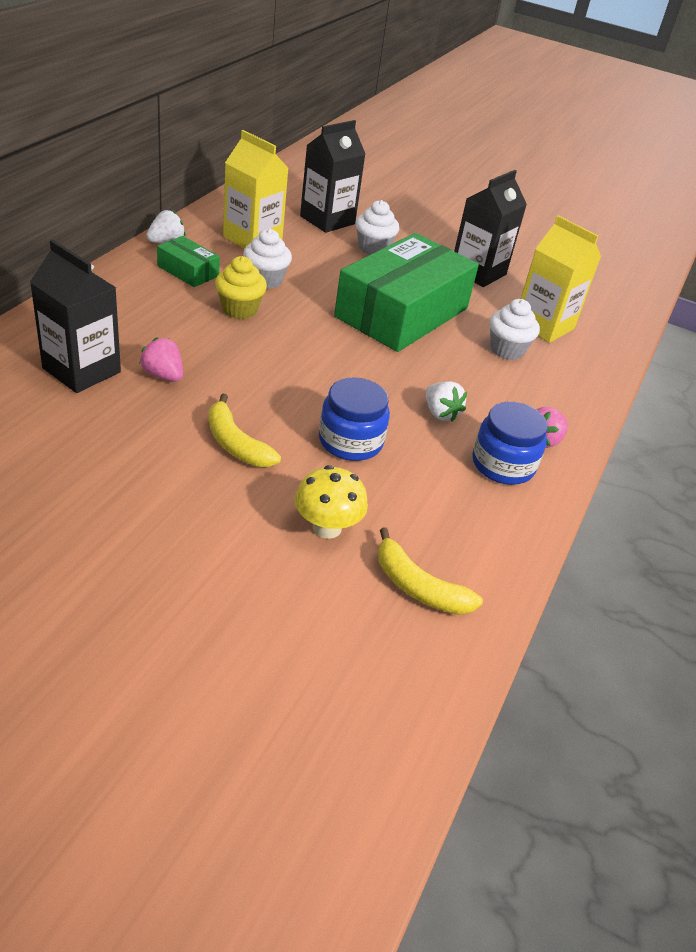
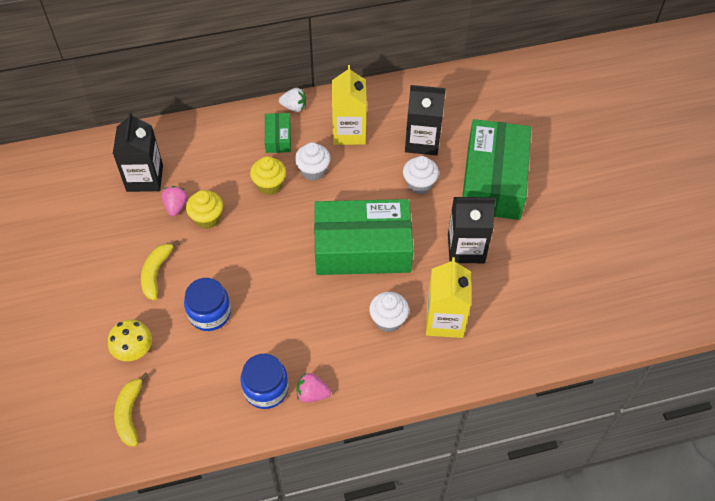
camera: 55 degrees right, 15 degrees up
(217, 367) = (207, 218): none -> yellow cupcake
(423, 222) = (493, 180): none -> green box
(440, 413) = (280, 332): white strawberry -> none

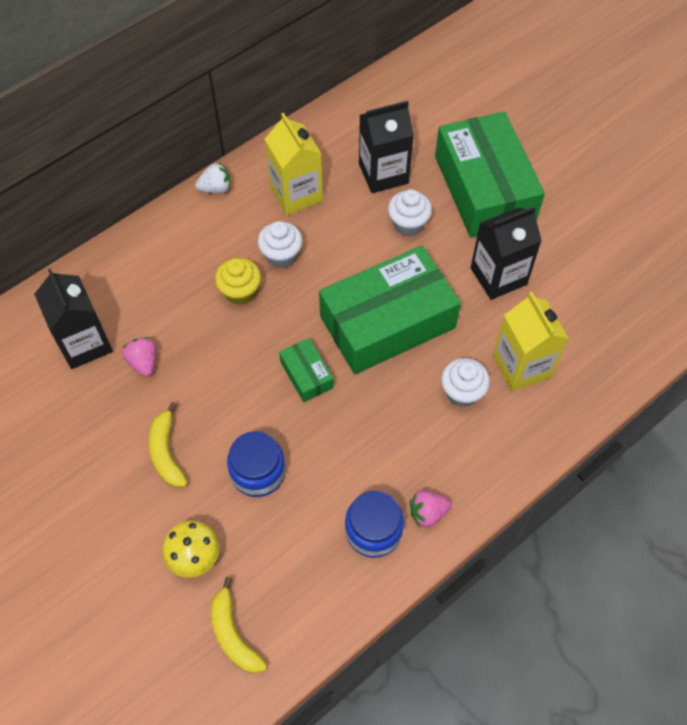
camera: 25 degrees left, 5 degrees up
(207, 218) = (190, 361): yellow cupcake -> none
(278, 138) = (218, 232): green box -> green box (306, 375)

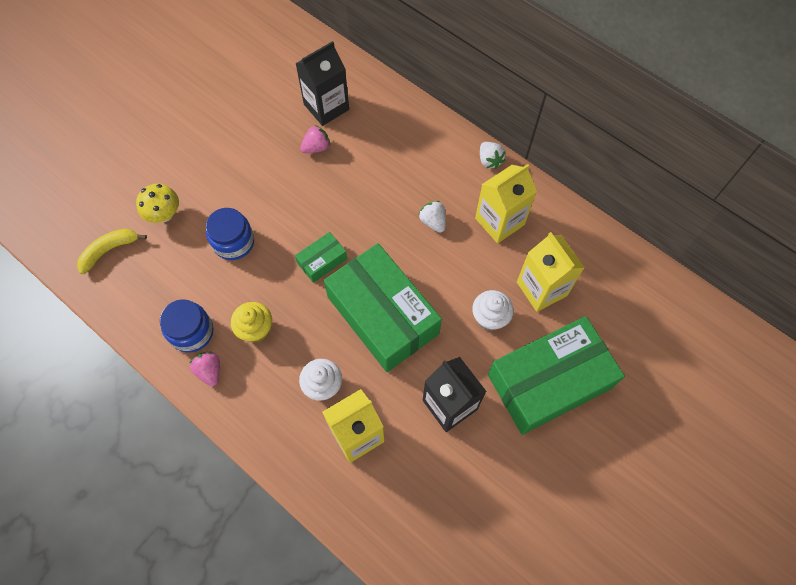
camera: 80 degrees right, 5 degrees up
(166, 452) = (244, 179): yellow banana -> none
(240, 292) = (391, 199): yellow cupcake -> yellow cupcake (256, 329)
(281, 255) = (433, 222): white cupcake -> white strawberry
(383, 173) = (541, 288): black carton -> yellow carton

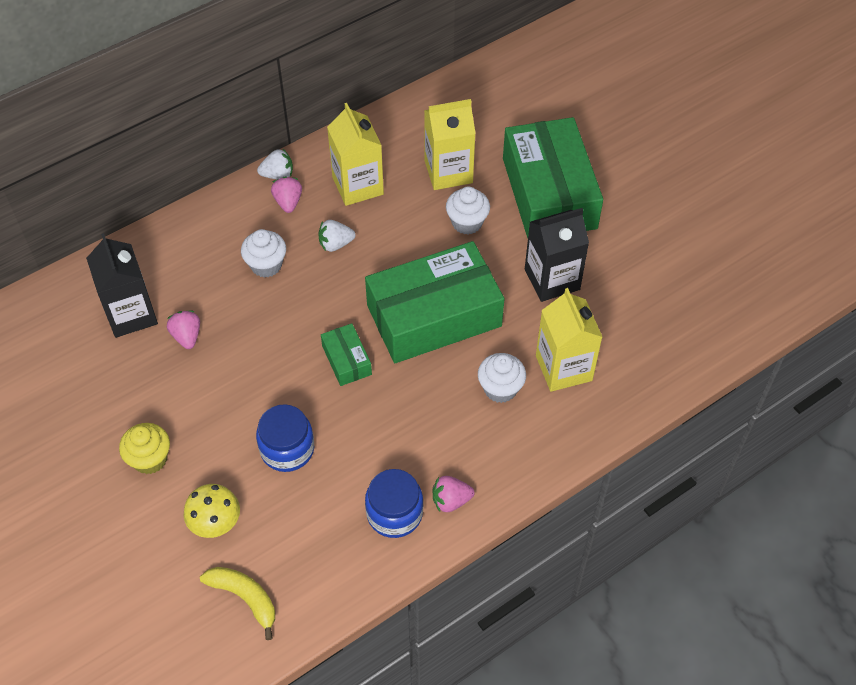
camera: 75 degrees left, 10 degrees down
(109, 250) = (245, 598): yellow banana -> yellow banana turned 150 degrees clockwise
(256, 329) = (412, 443): yellow cupcake -> yellow cupcake (150, 459)
(397, 179) = (266, 265): none -> white cupcake
(464, 176) = (288, 202): none -> pink strawberry

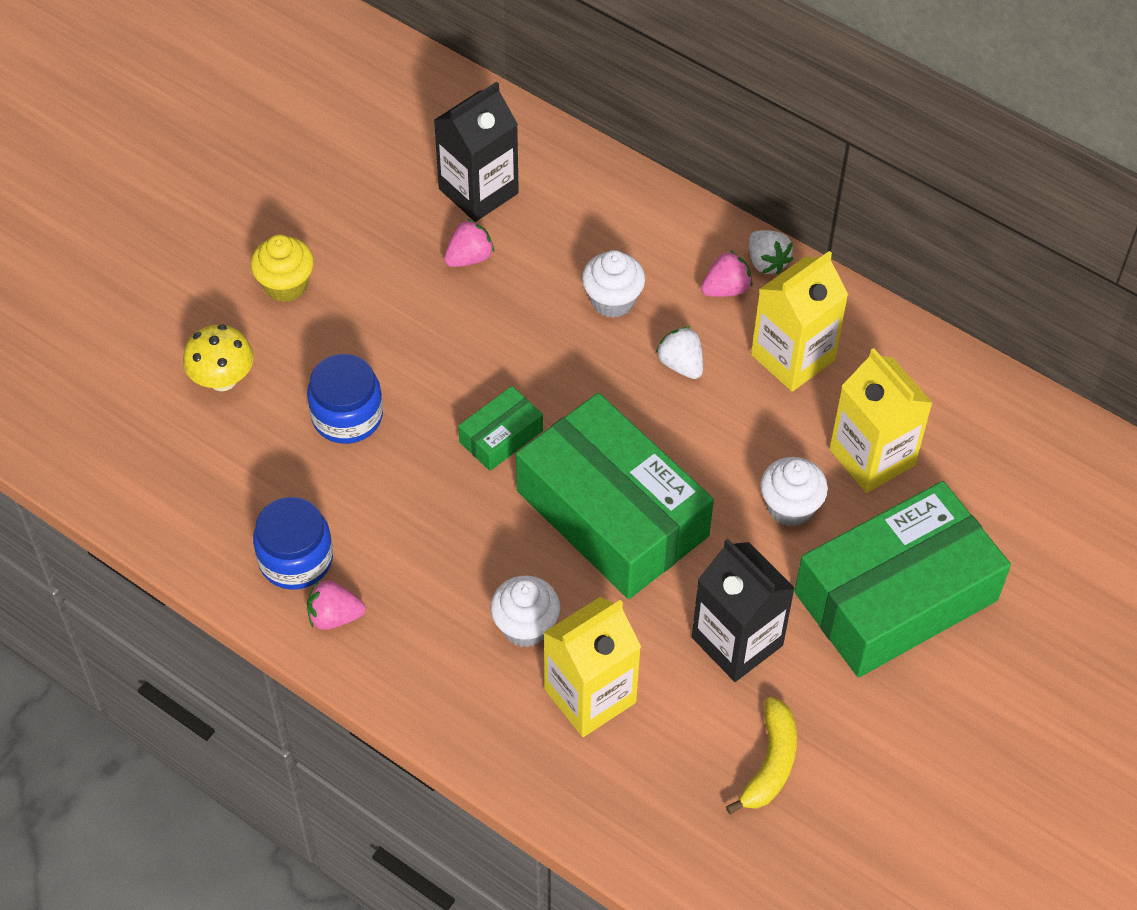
camera: 70 degrees right, 0 degrees up
(245, 598) = (137, 441): yellow banana -> yellow banana (770, 763)
(451, 500) = (334, 616): pink strawberry -> pink strawberry turned 60 degrees counterclockwise

